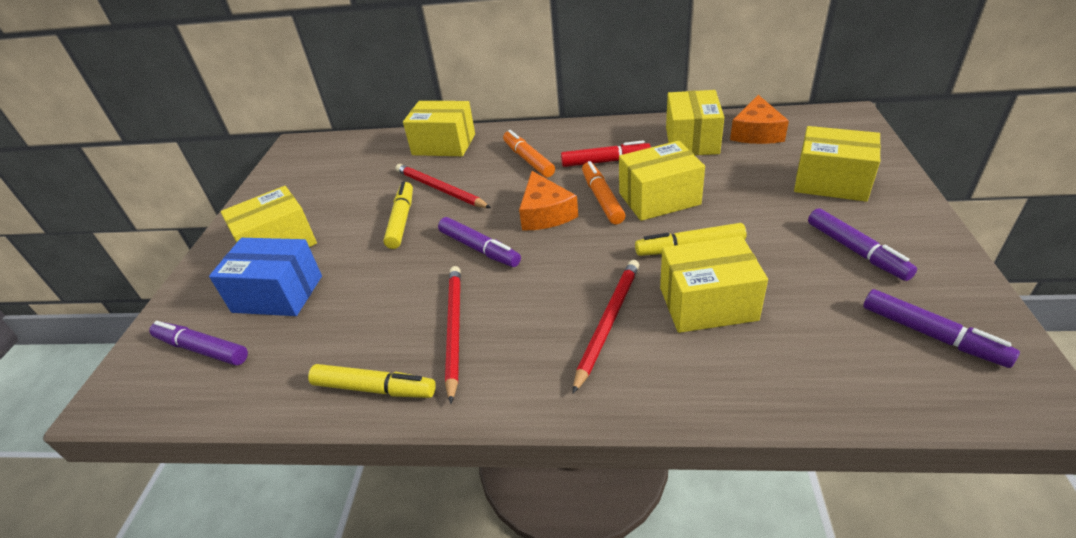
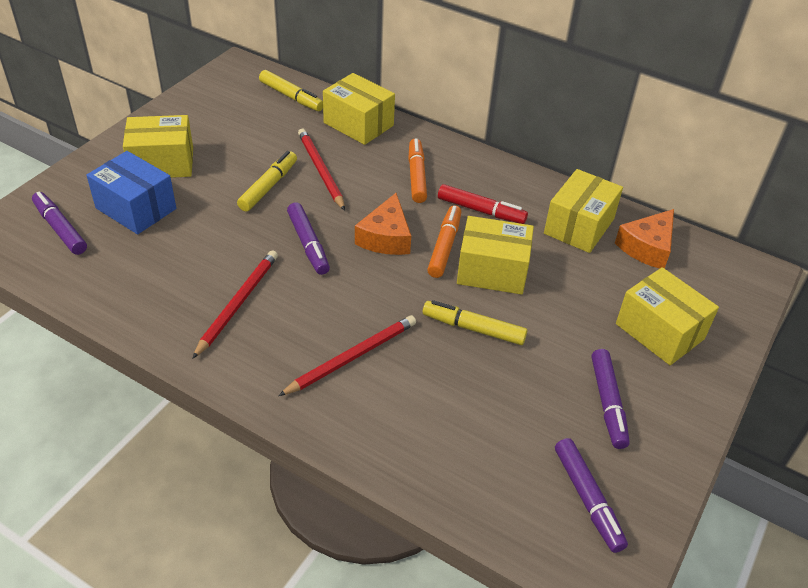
camera: 20 degrees right, 5 degrees up
(374, 388) = (153, 320): yellow marker -> yellow marker (291, 97)
(708, 304) = (440, 382): yellow box -> none

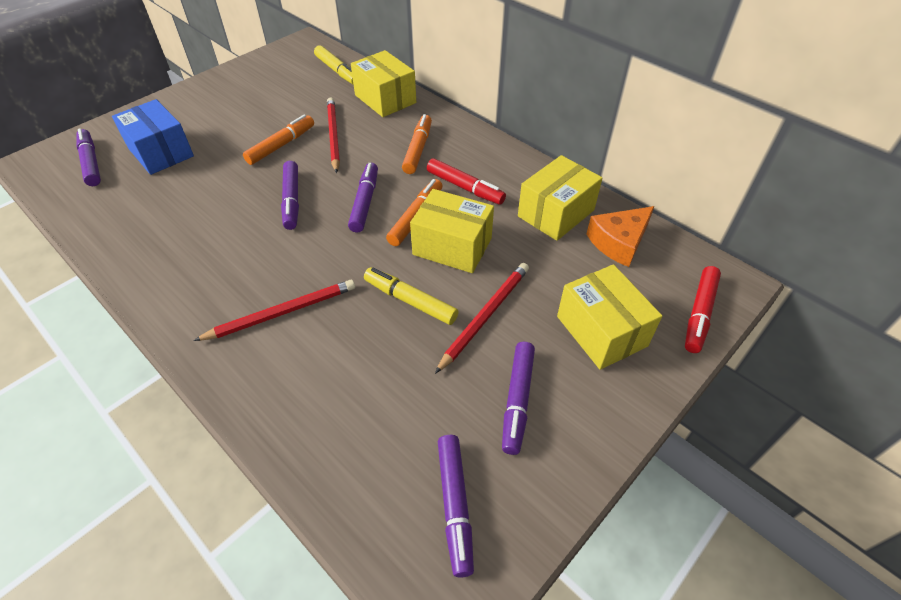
camera: 15 degrees right, 5 degrees up
(162, 163) = (202, 116): yellow box -> none
(238, 303) = (203, 247): red pencil -> red pencil (485, 316)
(268, 186) = (281, 145): yellow marker -> orange marker
(386, 237) = (365, 202): orange cheese -> purple marker
(739, 304) = (699, 314): none -> red marker

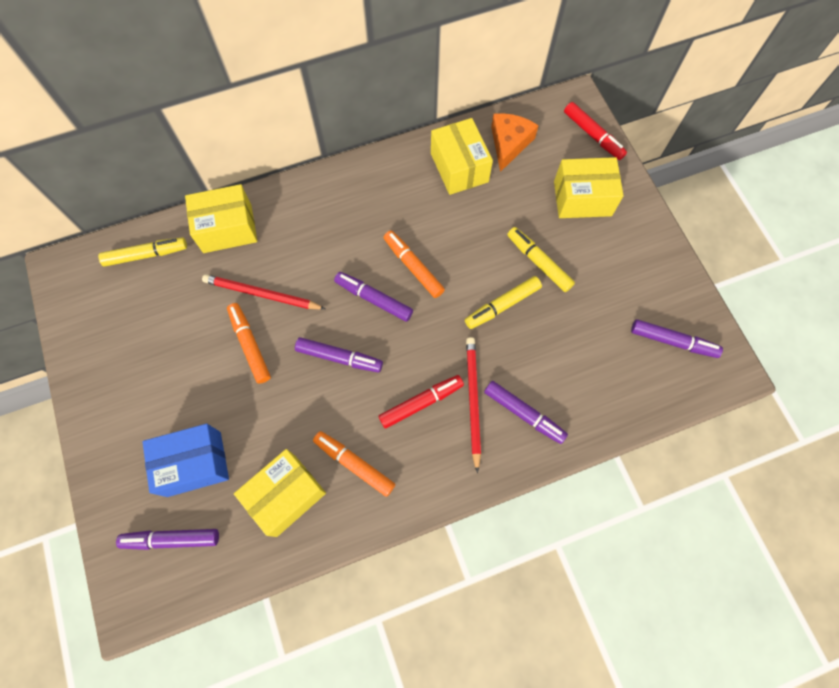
camera: 65 degrees left, 20 degrees up
(418, 149) = (324, 231): orange marker -> orange marker (354, 464)
(452, 246) = (459, 254): yellow box -> yellow box (286, 495)
(465, 187) = (396, 216): red marker -> red marker (421, 403)
(485, 316) = (538, 262): red pencil -> yellow marker
(517, 400) = (615, 274): purple marker -> purple marker (524, 414)
(619, 242) = (509, 143): orange cheese -> orange cheese turned 150 degrees counterclockwise

